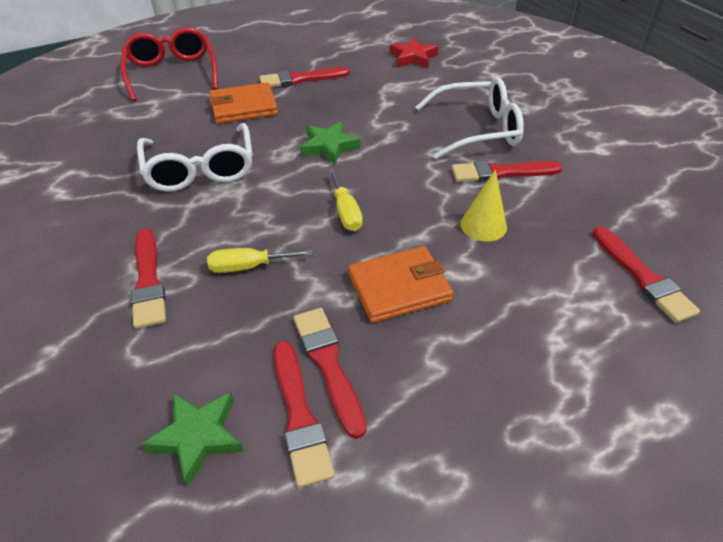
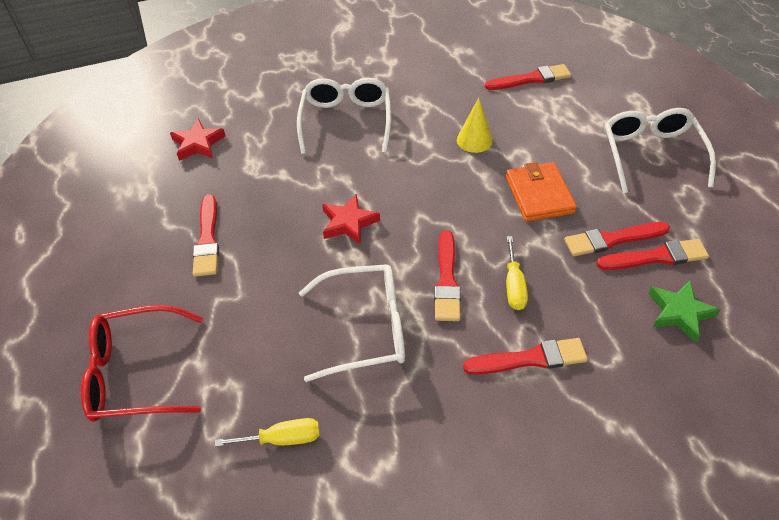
camera: 80 degrees left, 5 degrees up
(244, 107) = (252, 292): orange wallet -> none
(329, 147) = (349, 223): green star -> red star
(346, 212) = (449, 218): yellow screwdriver -> yellow screwdriver (282, 438)
(501, 173) = (411, 119): red brush -> red brush (447, 280)
(525, 428) = (651, 154): none -> white glasses

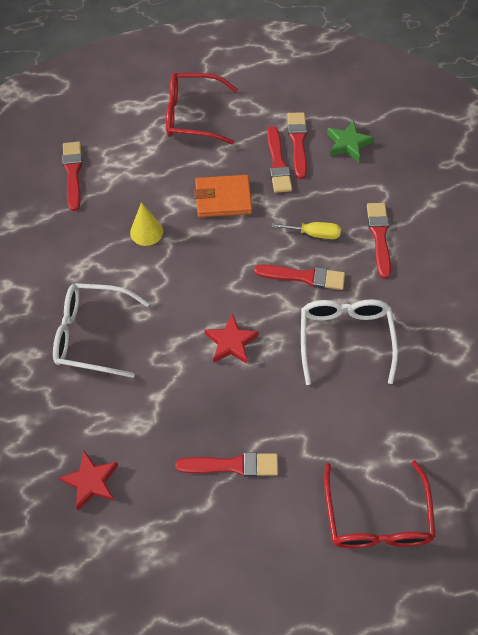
camera: 85 degrees left, 10 degrees up
(282, 438) = (438, 402): yellow screwdriver -> none
(651, 154) = (193, 116): white glasses -> red glasses

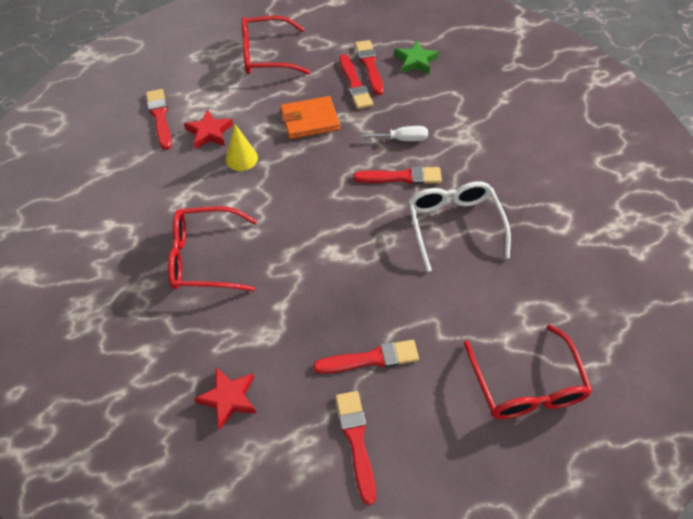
camera: 10 degrees left, 5 degrees down
(92, 334) = (204, 257): white glasses -> red glasses
(231, 342) = (345, 245): red star -> red star (209, 132)
(314, 234) = (402, 139): yellow screwdriver -> white screwdriver
(379, 236) = (463, 133): red brush -> red brush (356, 440)

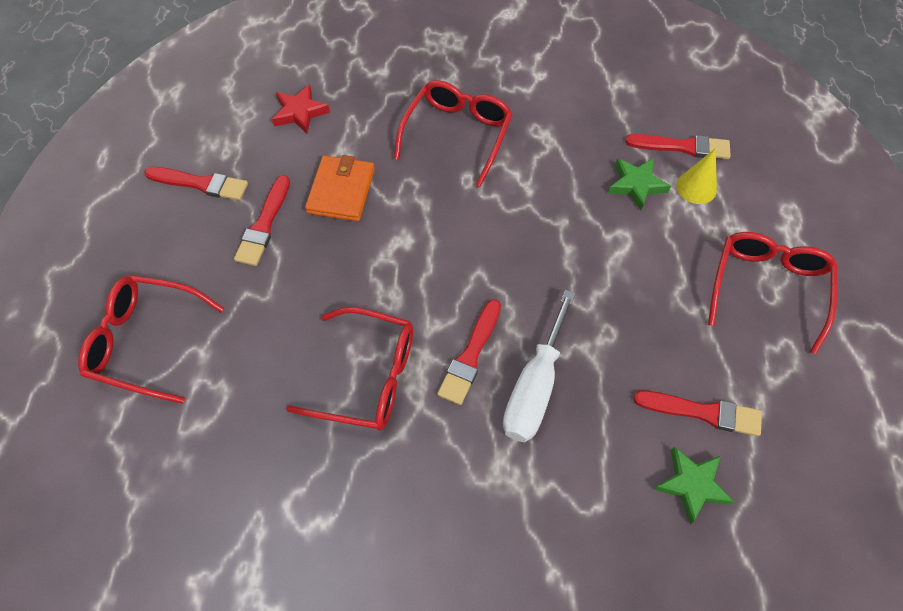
camera: 115 degrees right, 5 degrees up
(209, 132) = (636, 185): red star -> green star
(241, 158) = (580, 203): yellow cone -> yellow cone (696, 187)
(310, 120) = (615, 293): orange wallet -> orange wallet (341, 191)
(355, 85) = (666, 374): red brush -> none
(402, 139) = (535, 387): white screwdriver -> white screwdriver, size x1.76
(454, 225) = (367, 377): white glasses -> red glasses

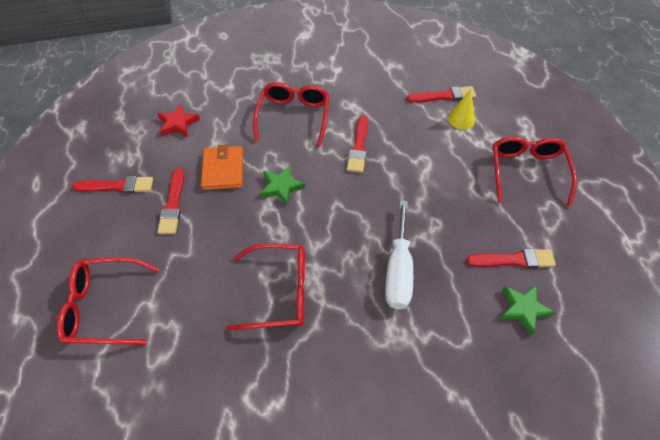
camera: 15 degrees left, 5 degrees down
(470, 355) = (348, 260): red brush -> red brush (359, 147)
(636, 185) = (423, 125): green star -> green star (281, 187)

